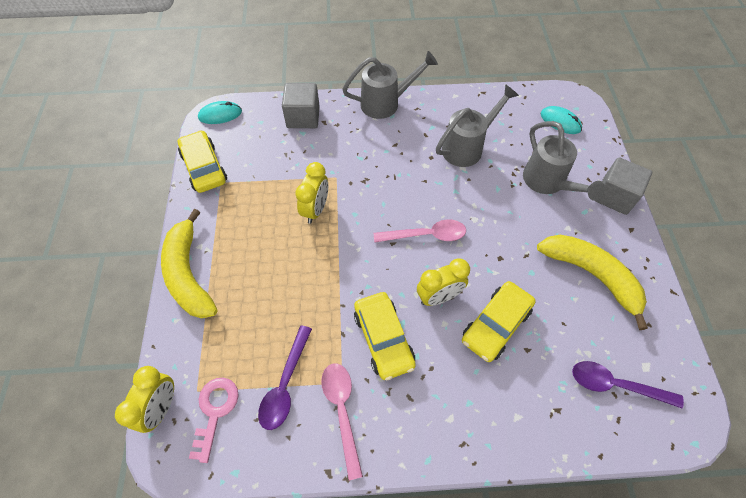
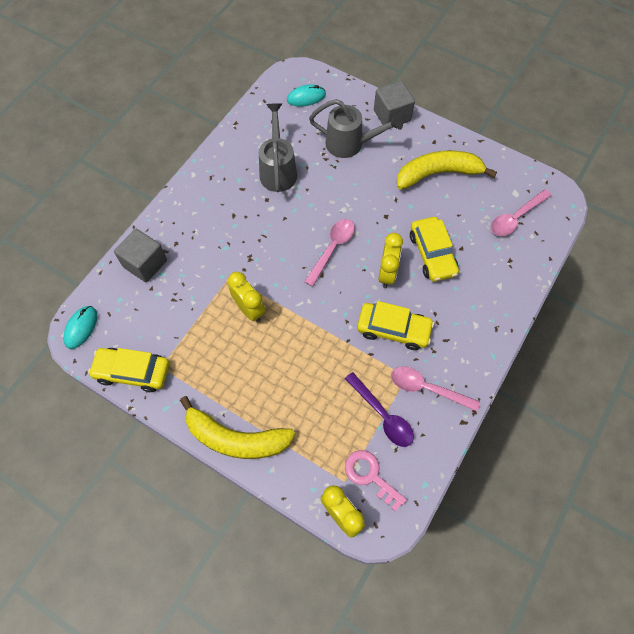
camera: 55 degrees left, 5 degrees up
(386, 103) = (185, 194): grey watering can -> none
(615, 385) = (515, 218): purple spoon -> pink spoon

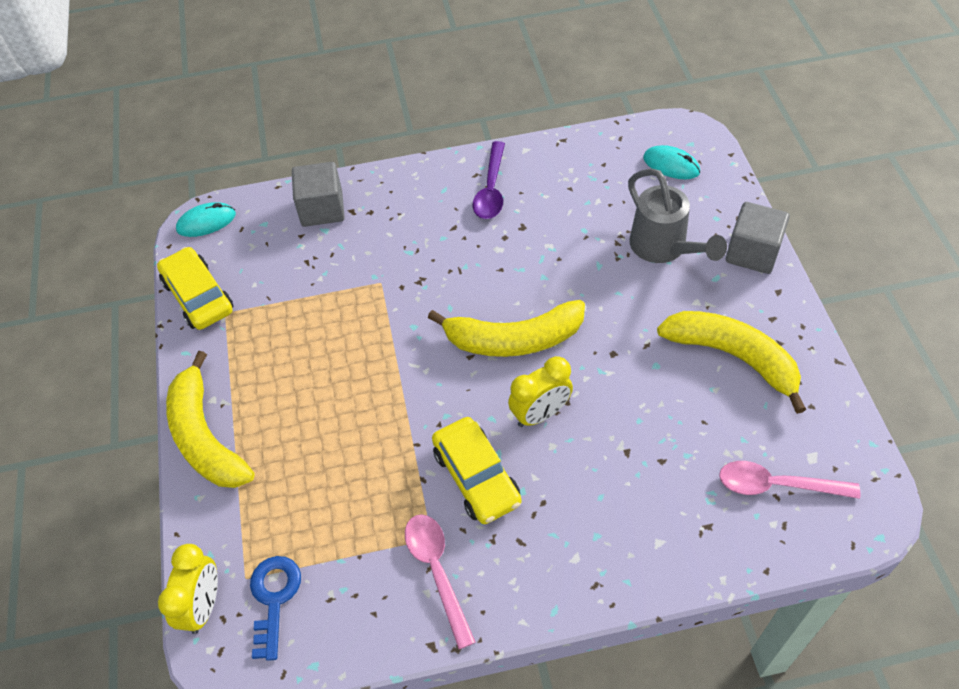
camera: 50 degrees right, 10 degrees down
(249, 309) = (360, 329): yellow clock -> none
(278, 170) = (551, 217): grey watering can -> none
(332, 248) = (513, 339): pink spoon -> yellow banana
(370, 476) = (274, 598): pink key -> blue key
(383, 415) = (358, 552): purple spoon -> purple spoon (491, 190)
(432, 254) = (618, 437): yellow car -> none

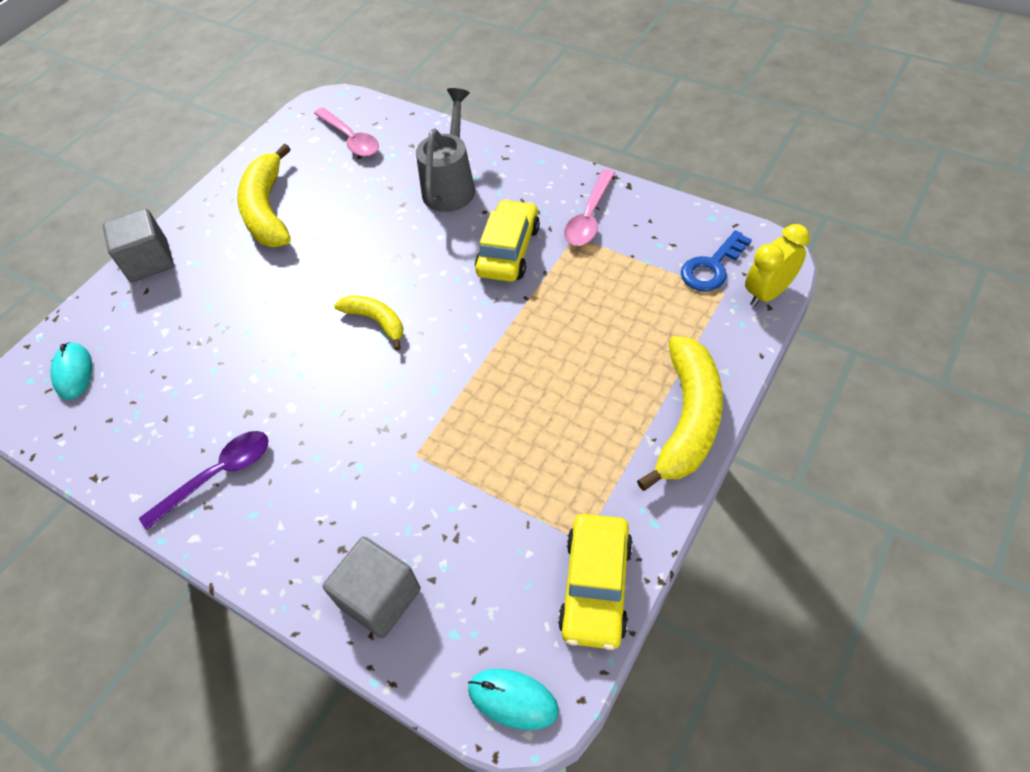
camera: 135 degrees left, 0 degrees up
(513, 339) = (376, 321): yellow banana -> yellow banana, size x0.57
(540, 414) = (423, 259): yellow clock -> none
(663, 248) = (189, 309): grey watering can -> grey watering can (451, 185)

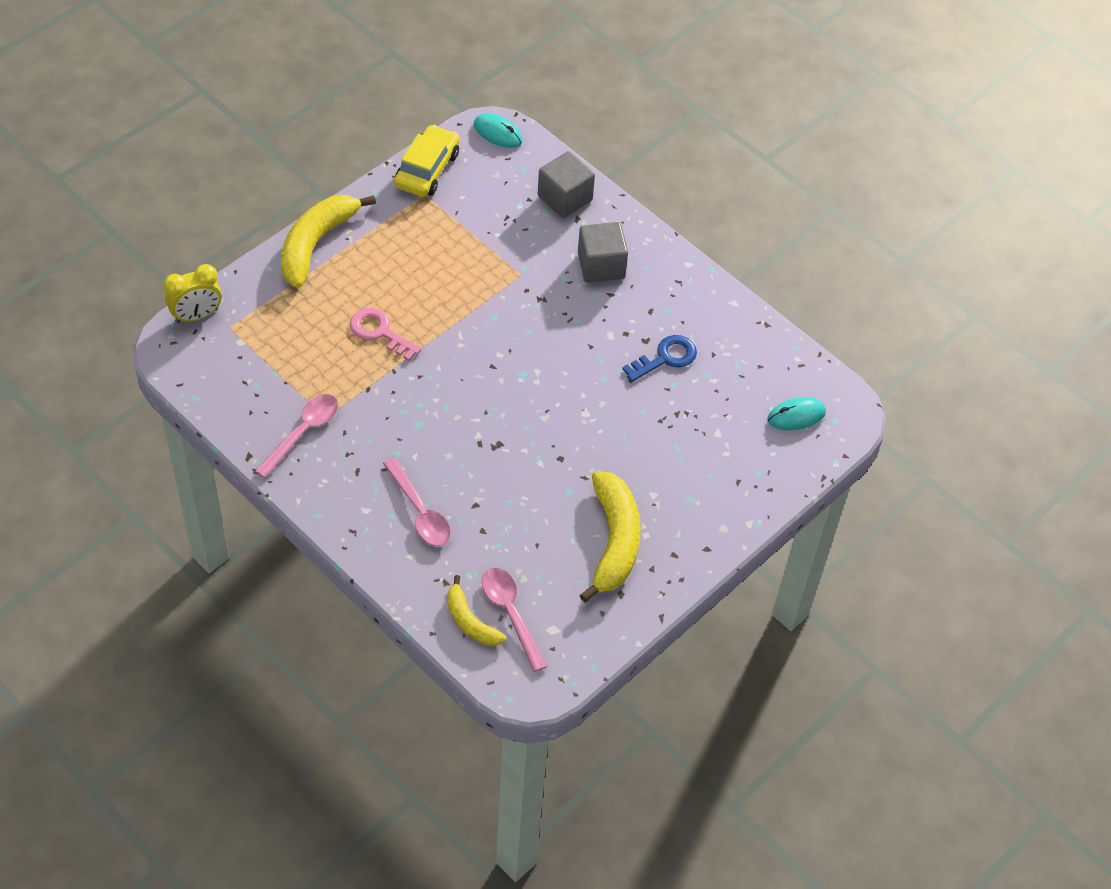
camera: 175 degrees left, 0 degrees up
(73, 373) = (796, 416): turquoise mouse -> turquoise mouse turned 75 degrees clockwise
(149, 261) = (737, 514): grey cube -> grey cube (601, 265)
(219, 475) = (669, 300): purple spoon -> none
(376, 321) = (527, 386): yellow banana -> yellow banana (470, 621)
(451, 185) = (420, 512): grey watering can -> pink spoon
(508, 250) = (391, 420): yellow car -> none
(558, 333) = (379, 332): none -> pink key
(712, 267) = (225, 351): blue key -> blue key (665, 358)

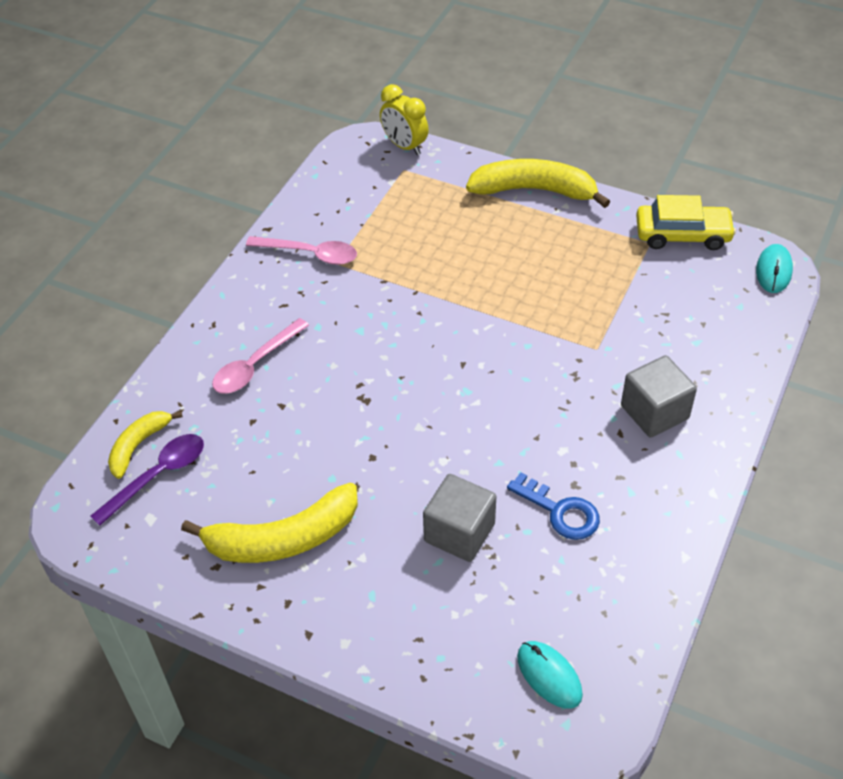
camera: 75 degrees right, 5 degrees down
(379, 332) = (456, 267): pink key -> none
(510, 613) = (158, 475): pink spoon -> purple spoon
(565, 198) = (726, 352): grey cube -> grey cube (459, 532)

